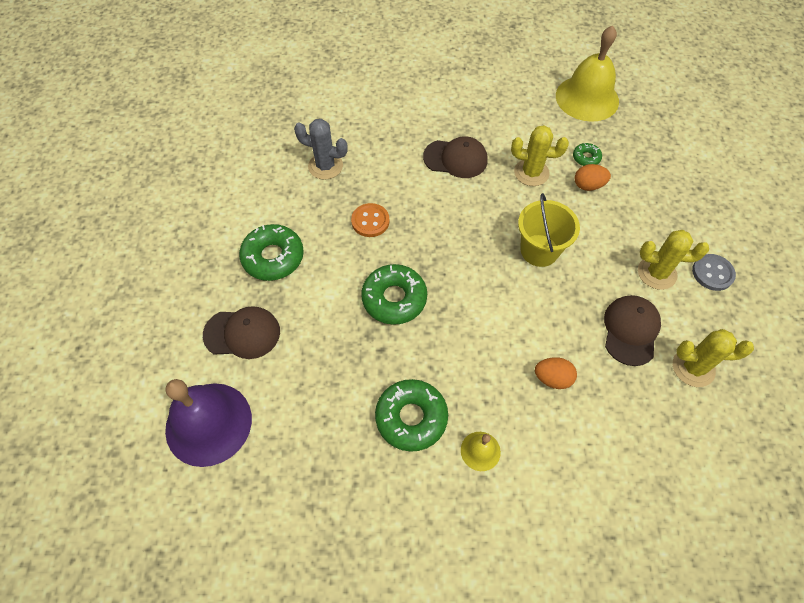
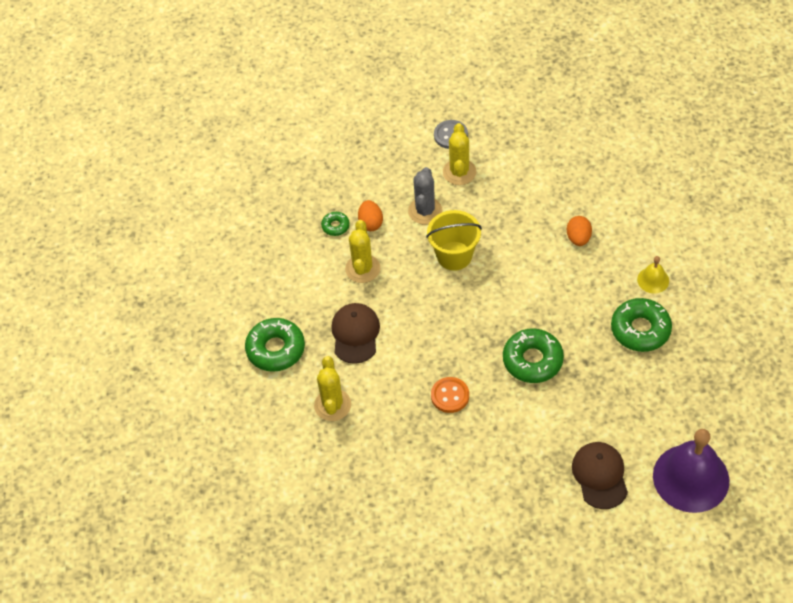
camera: 95 degrees left, 5 degrees down
(273, 257) = (511, 472): green donut -> green donut (275, 349)
(325, 166) = (386, 451): grey cactus -> grey cactus (425, 211)
(587, 98) = (252, 229): yellow bell -> none
(630, 330) = (520, 189): brown cap -> none
(693, 367) = (543, 150): yellow cactus -> yellow cactus (332, 405)

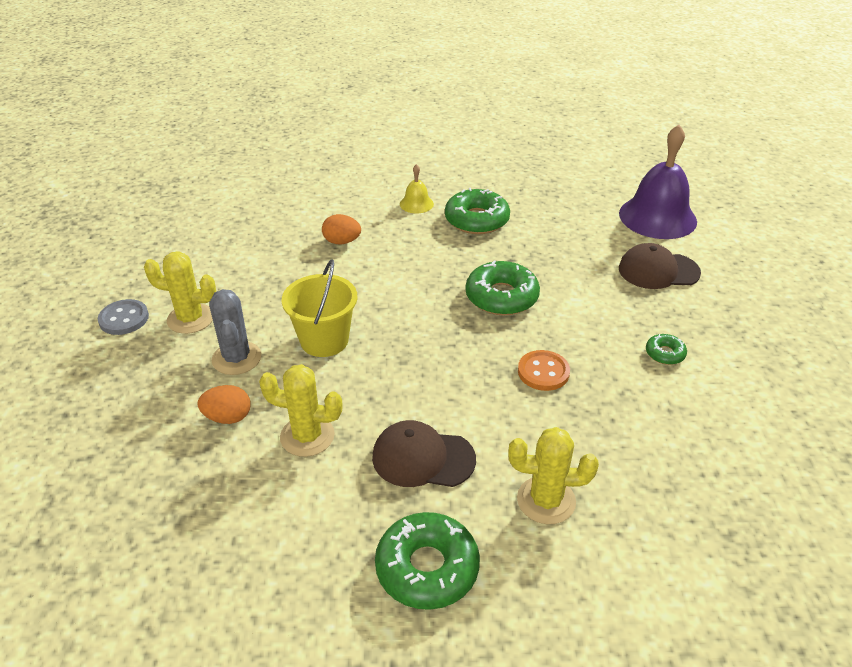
camera: 85 degrees left, 15 degrees down
(335, 226) = (212, 459): green donut -> green donut (665, 353)
(425, 211) = (236, 358): grey cactus -> grey cactus turned 60 degrees clockwise

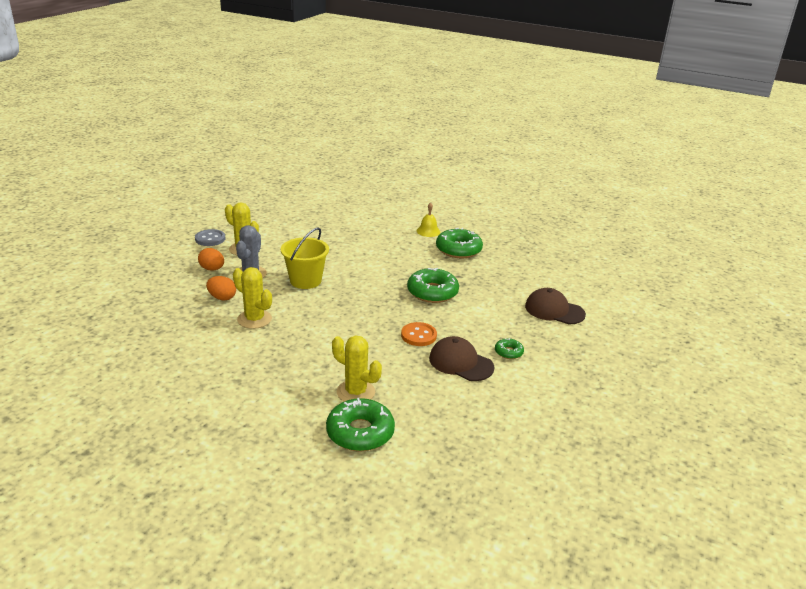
camera: 25 degrees right, 10 degrees down
(342, 242) = (362, 237): orange egg -> orange egg (212, 269)
(423, 458) = (306, 350): brown cap -> brown cap (461, 363)
(427, 568) = (260, 395): green donut -> green donut (360, 432)
(657, 217) = (588, 282): purple bell -> none

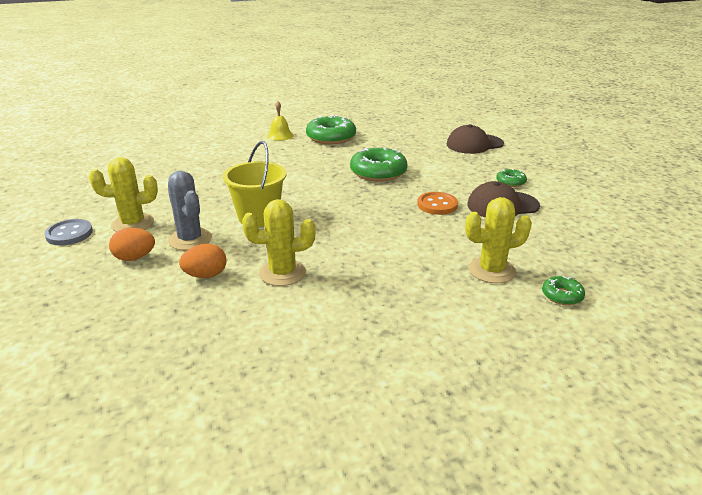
camera: 45 degrees left, 0 degrees up
(360, 432) = (562, 295): green donut -> green donut, size x0.50

